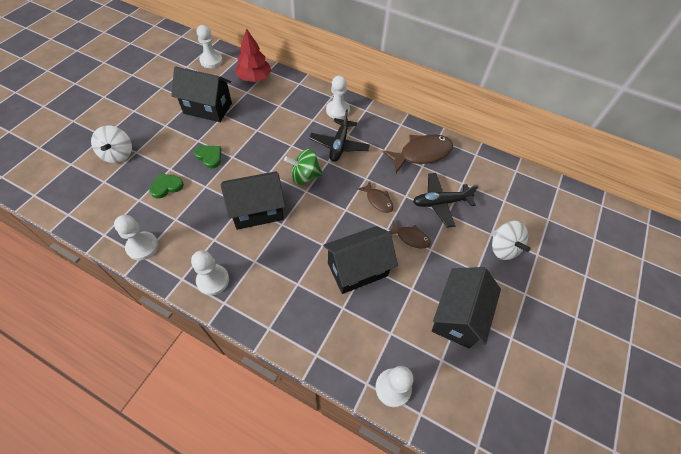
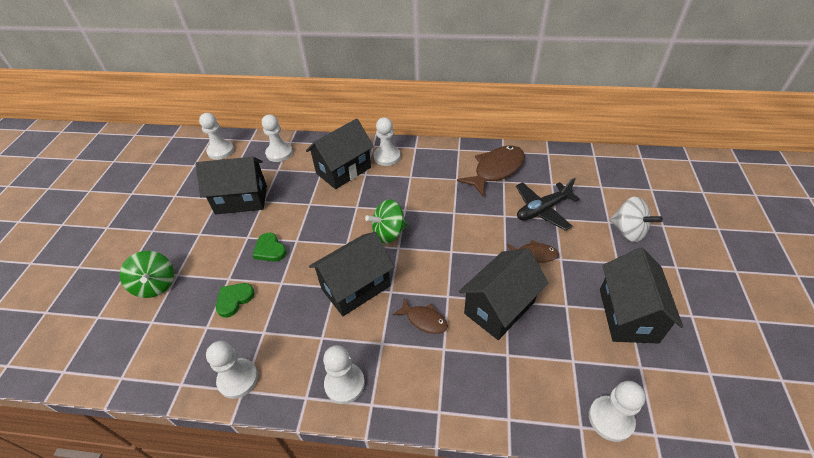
camera: 15 degrees left, 10 degrees down
(118, 154) = (156, 285): white spinning top -> green spinning top
(209, 157) = (270, 249): green heart -> green heart turned 150 degrees counterclockwise
(254, 78) = (279, 153): red tree -> white pawn
(297, 110) = (343, 170): none -> black house
(339, 145) = (407, 189): black plane -> none
(378, 200) = (479, 230): brown fish -> brown fish (424, 320)

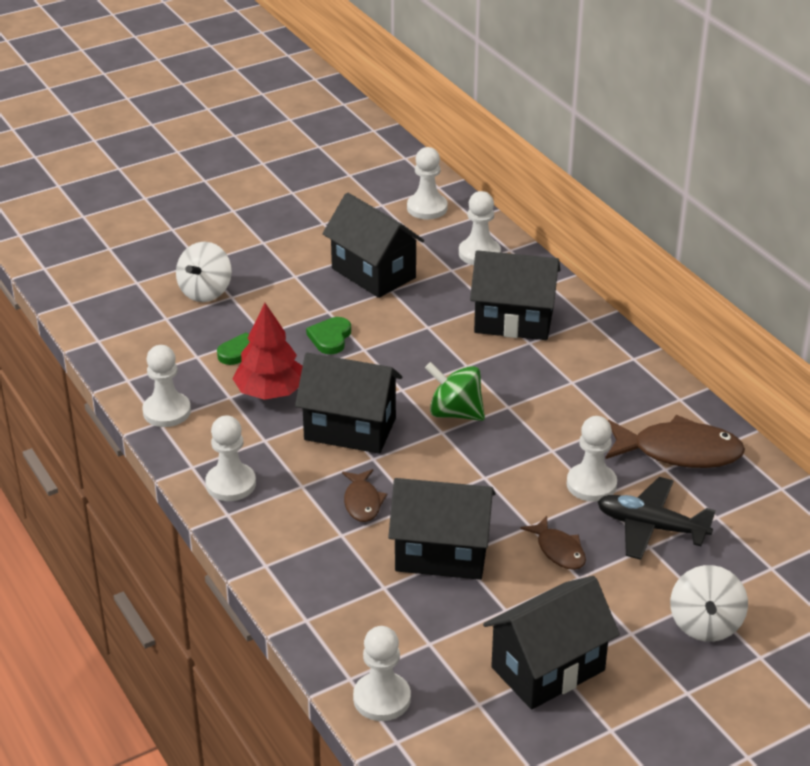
camera: 50 degrees right, 10 degrees down
(156, 285) = (205, 292): green spinning top -> white spinning top
(283, 307) = (270, 392): none -> red tree
(387, 157) = (583, 343): white pawn -> white pawn (591, 484)

